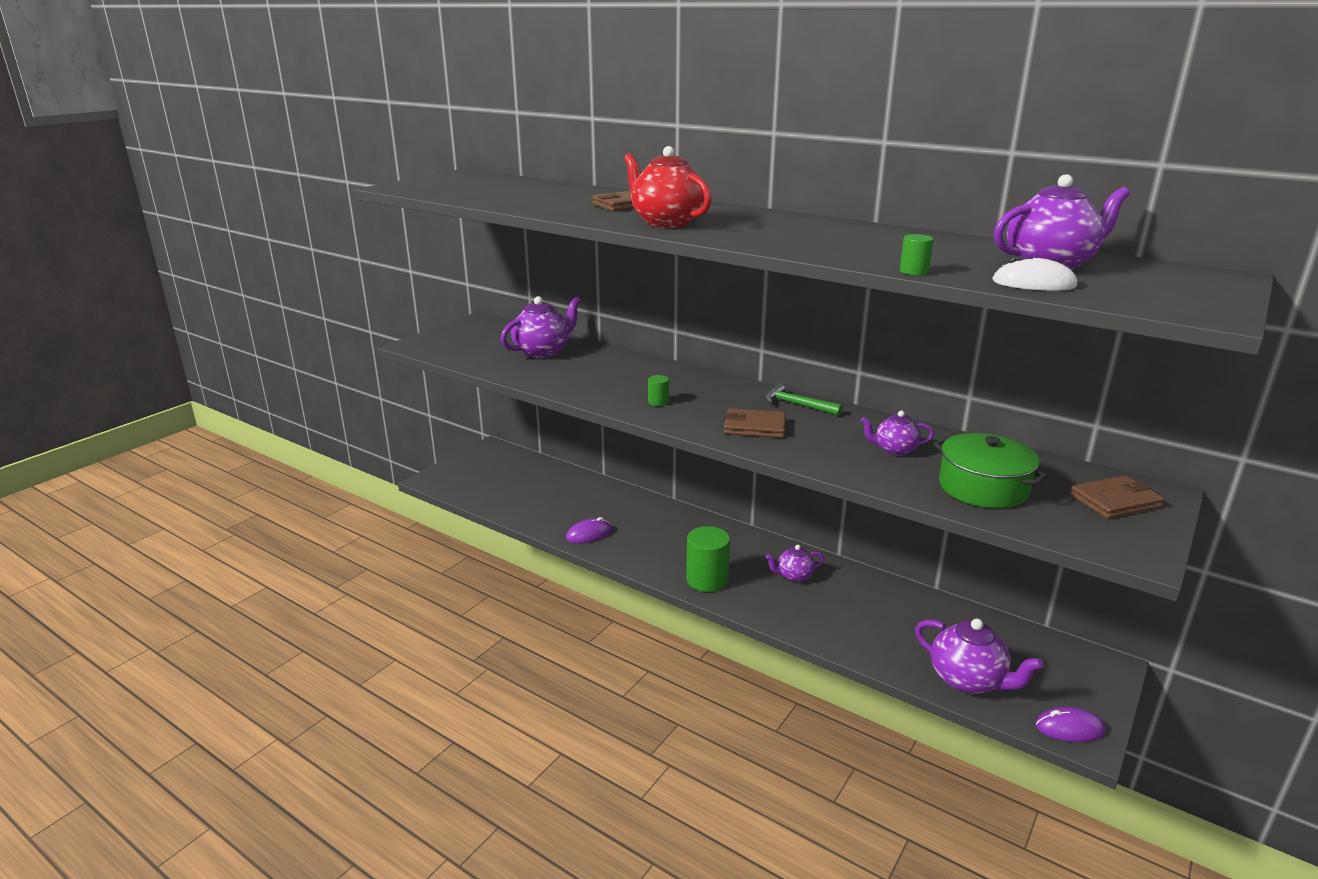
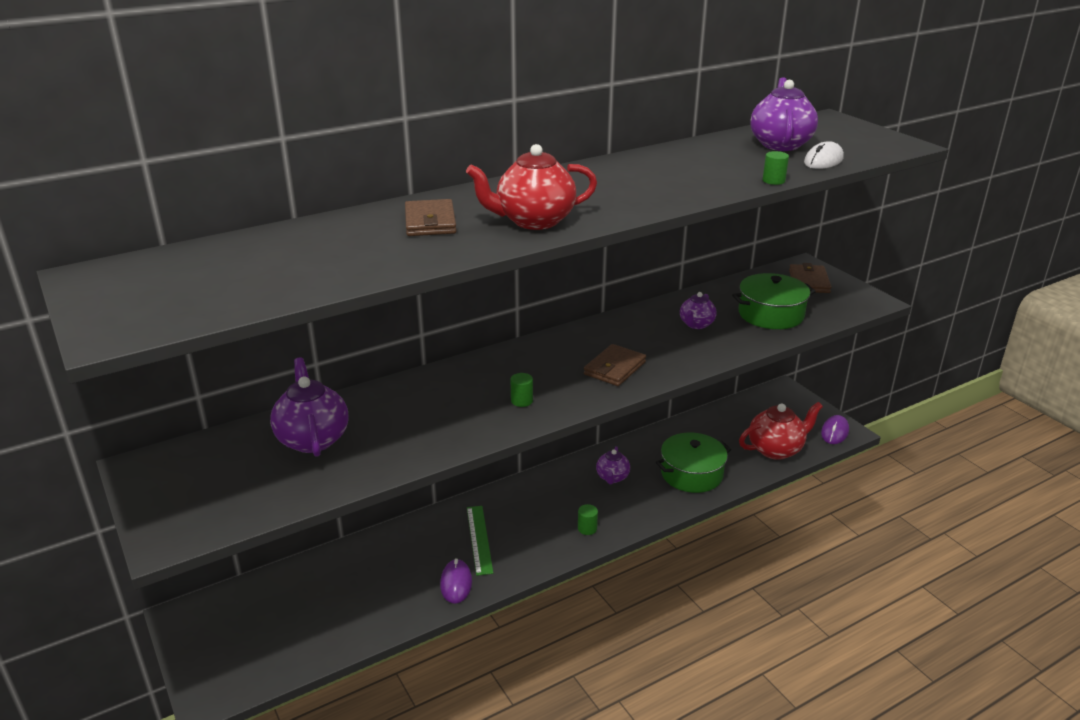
camera: 65 degrees left, 5 degrees up
(647, 530) = (479, 539): none -> green ruler
(707, 580) = (587, 528): green cylinder -> green cylinder, size x0.48
(797, 404) = (585, 335): green hammer -> none
(852, 624) = (691, 474): none -> green pot
(968, 680) = (776, 449): purple teapot -> red teapot

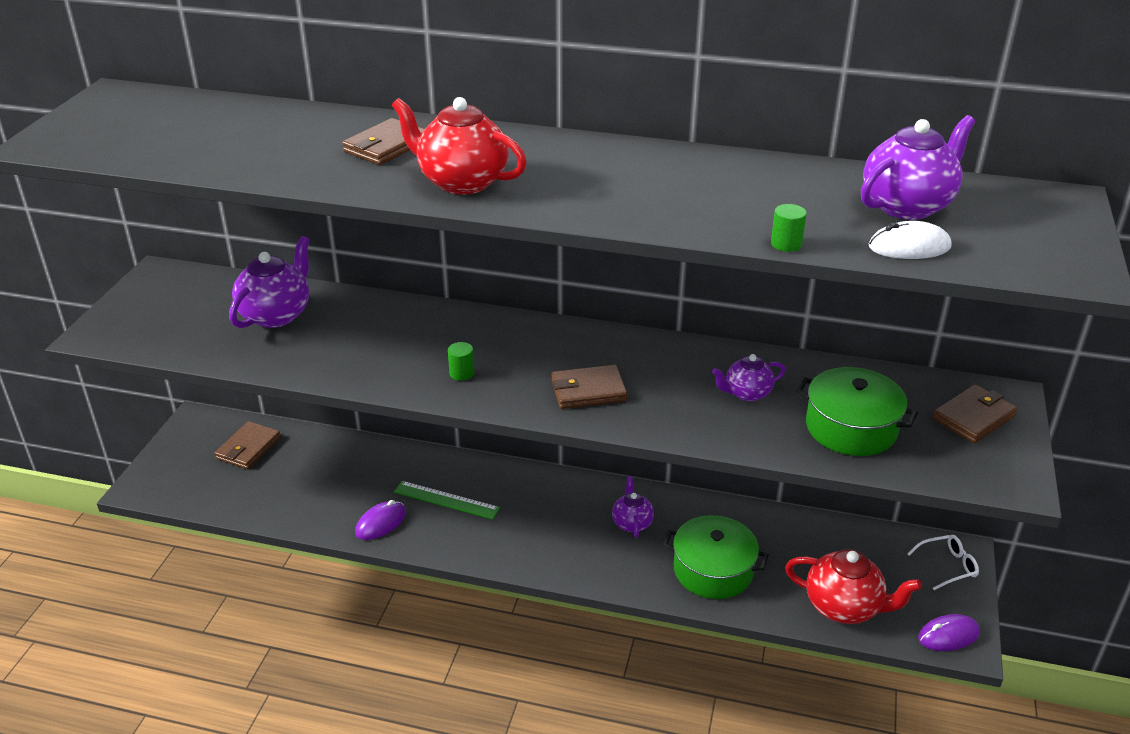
camera: 45 degrees right, 5 degrees up
(266, 605) = (248, 448): none -> brown wallet
(479, 539) = (446, 500): green ruler -> green ruler turned 75 degrees clockwise
(587, 528) = (542, 552): green cylinder -> none
(612, 477) = (632, 523): purple teapot -> purple teapot turned 120 degrees clockwise
(788, 399) = (947, 566): none -> white glasses

